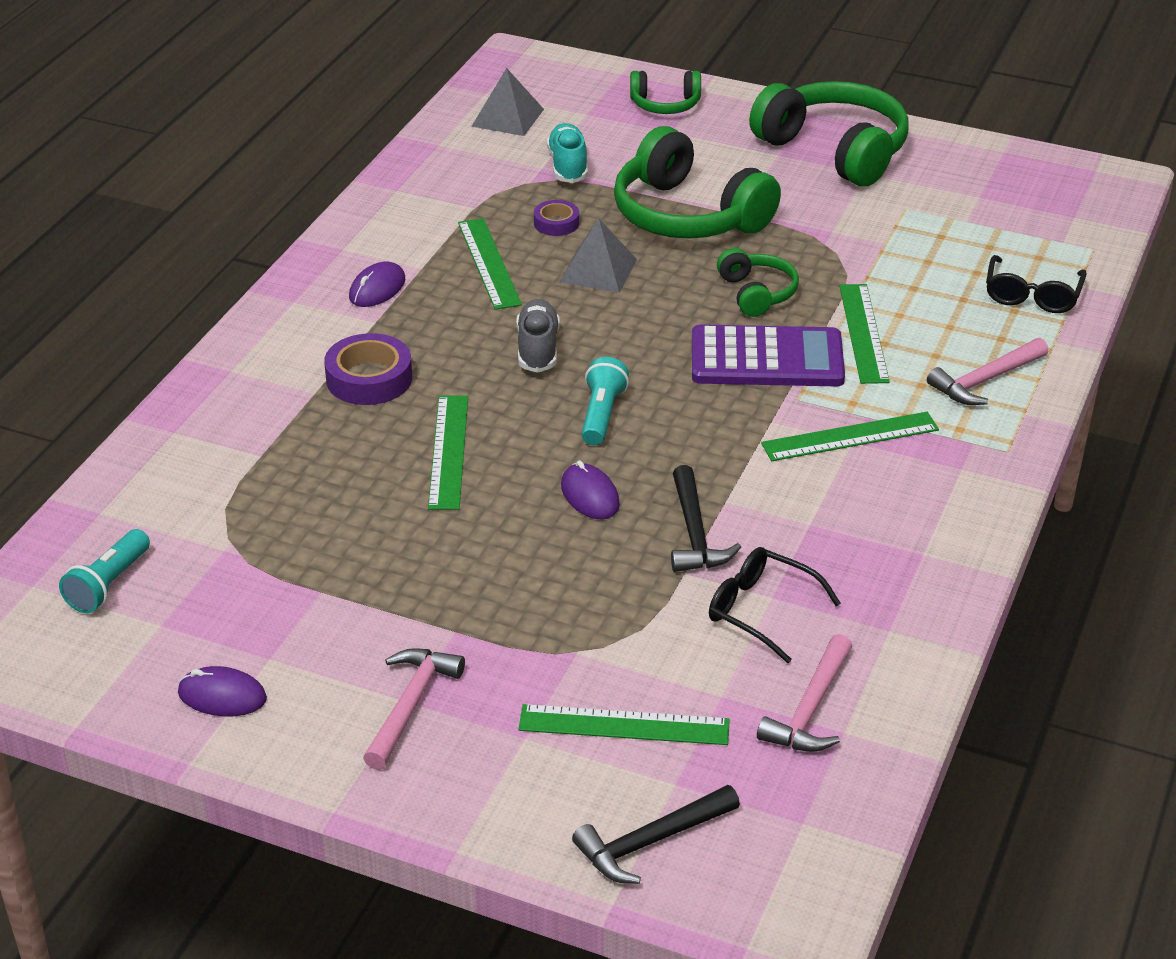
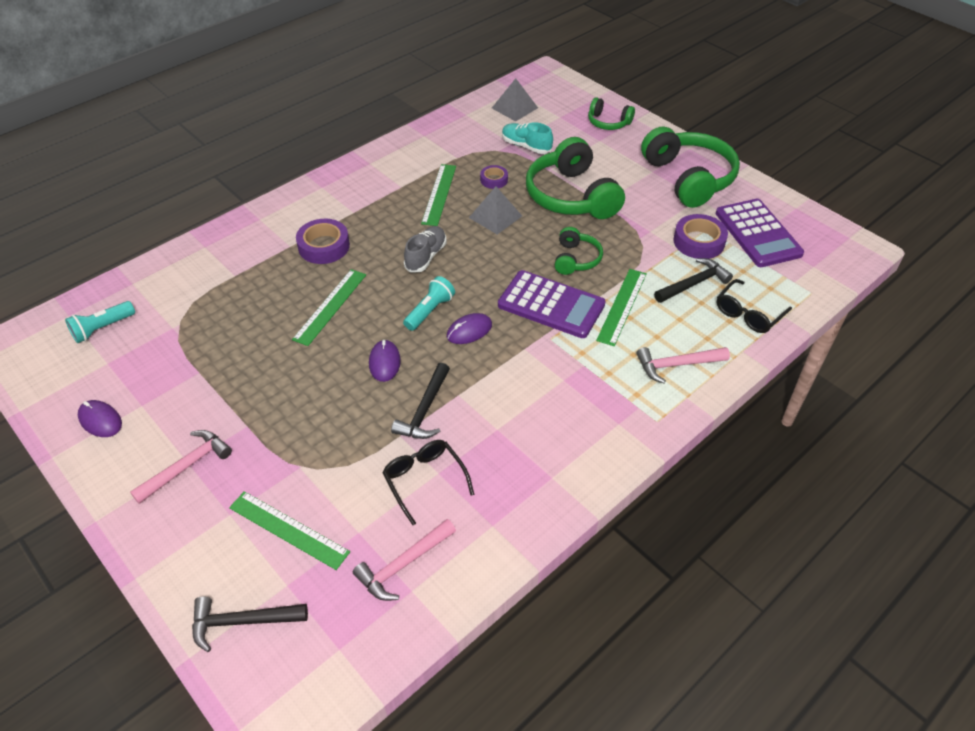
camera: 25 degrees right, 10 degrees up
(377, 289) = (369, 192): purple mouse -> purple mouse (469, 331)
(568, 166) = (526, 146): turquoise shoe -> turquoise shoe turned 75 degrees counterclockwise
(850, 437) = (564, 376): green ruler -> none
(907, 227) = (699, 242): none -> purple tape
(937, 280) = (693, 284): none -> black hammer
(976, 196) = (757, 233): none -> purple calculator

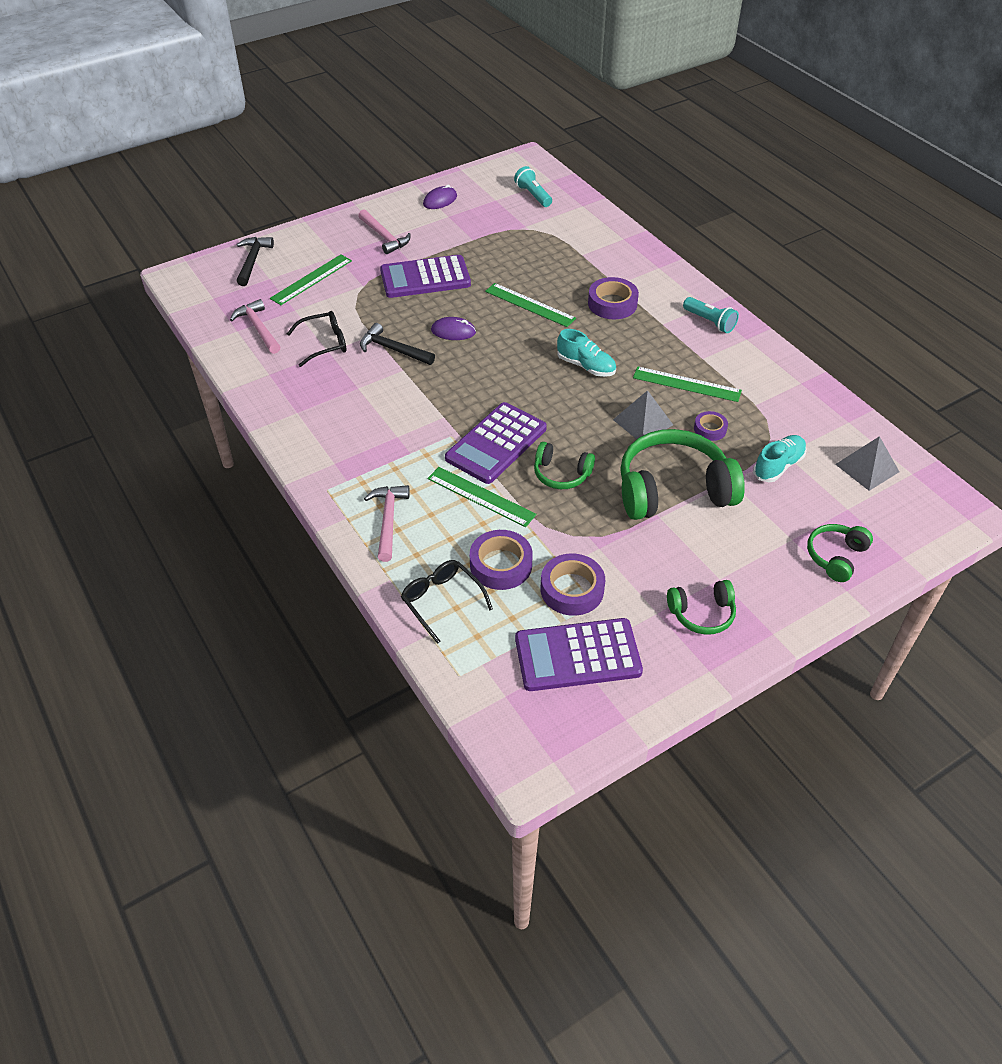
camera: 100 degrees right, 0 degrees up
(282, 405) = (425, 278): none -> purple calculator
(426, 256) = (586, 366): grey shoe -> turquoise shoe
(429, 311) = (508, 362): turquoise flashlight -> turquoise flashlight (709, 322)
(469, 331) = (476, 384): purple mouse -> none
(688, 178) = (702, 614): green headphones -> green headphones, size x0.51
(693, 284) = (501, 565): black hammer -> purple tape

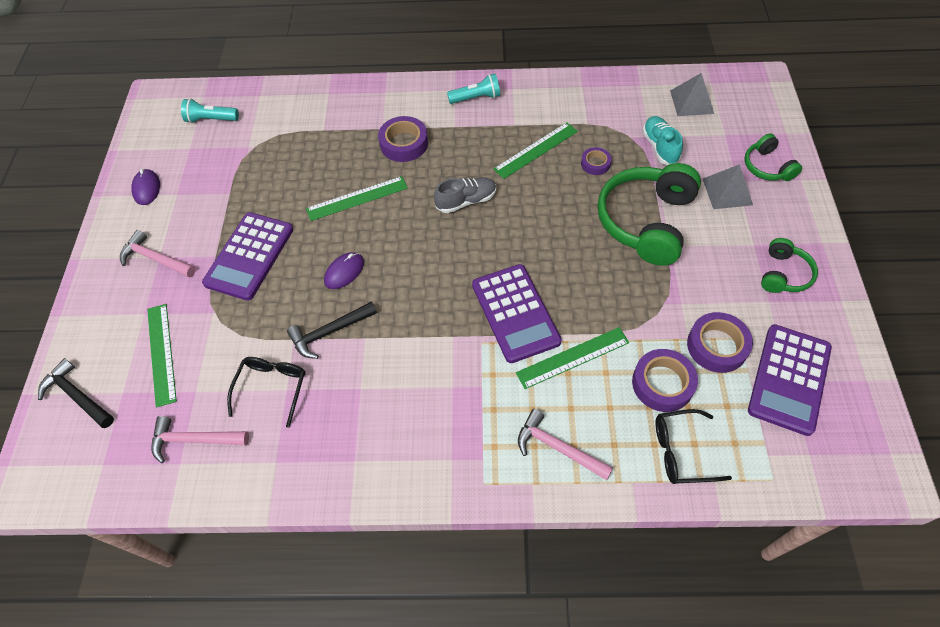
camera: 55 degrees left, 10 degrees up
(384, 237) = (156, 259): pink hammer -> pink hammer turned 150 degrees counterclockwise
(561, 474) = (582, 285): green headphones -> none
(586, 366) = (466, 201): turquoise shoe -> grey shoe
(643, 422) = (559, 200): grey pyramid -> grey pyramid (727, 191)

